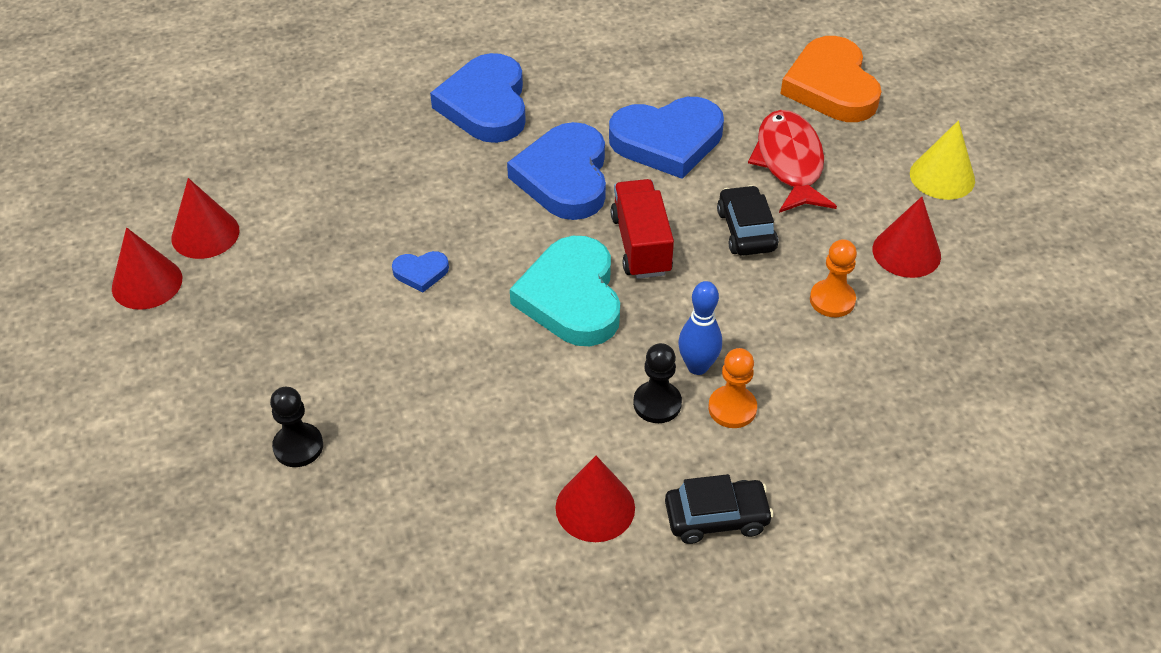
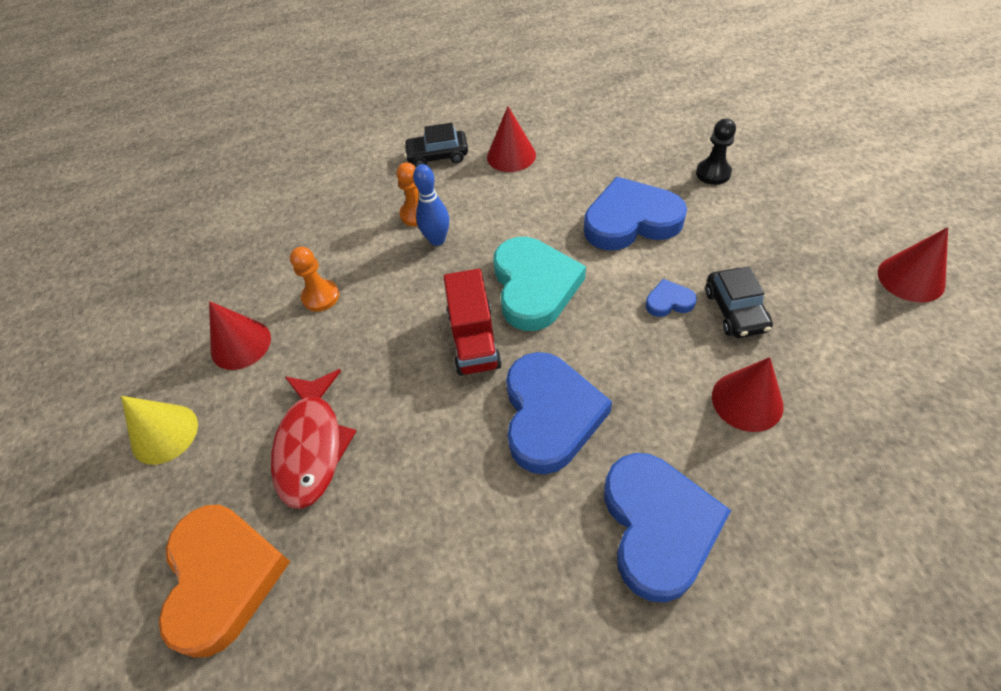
camera: 175 degrees left, 5 degrees up
(205, 234) = (892, 329): red cone -> red cone (747, 401)
(657, 403) = (469, 214): black pawn -> none
(667, 141) = (437, 473): blue heart -> blue heart (631, 220)
(746, 230) = (376, 360): black car -> black car (735, 310)

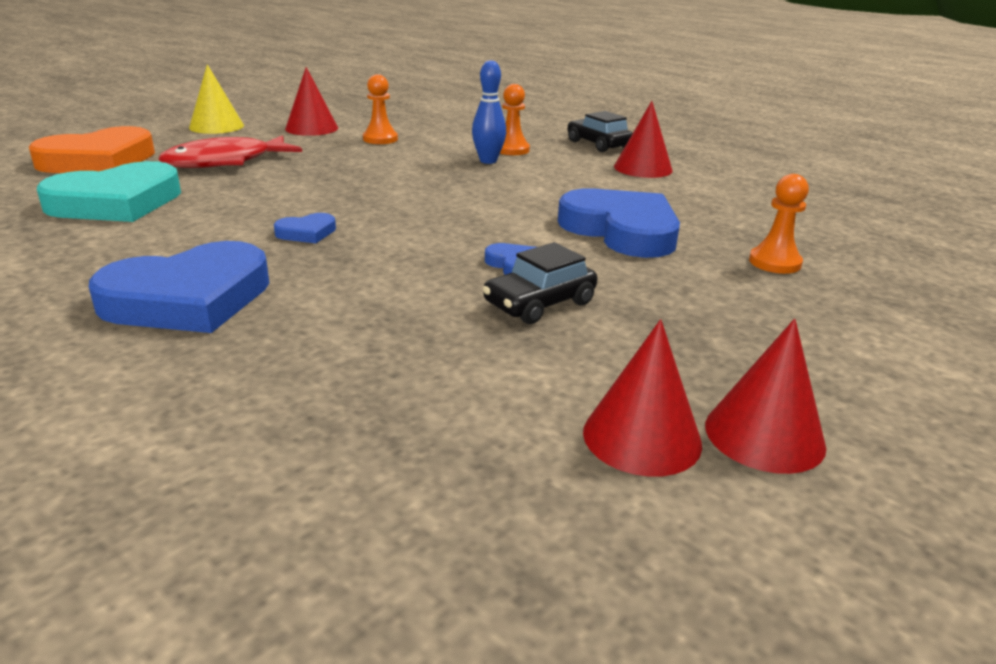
camera: 55 degrees right, 25 degrees down
(474, 339) = (378, 191): red truck -> none
(534, 286) = (469, 203): turquoise heart -> turquoise heart (116, 202)
(550, 415) = (307, 232): blue heart -> blue heart, size x0.44
(713, 173) = (774, 262): black pawn -> orange pawn
(747, 401) = (395, 326): red cone -> red cone (642, 437)

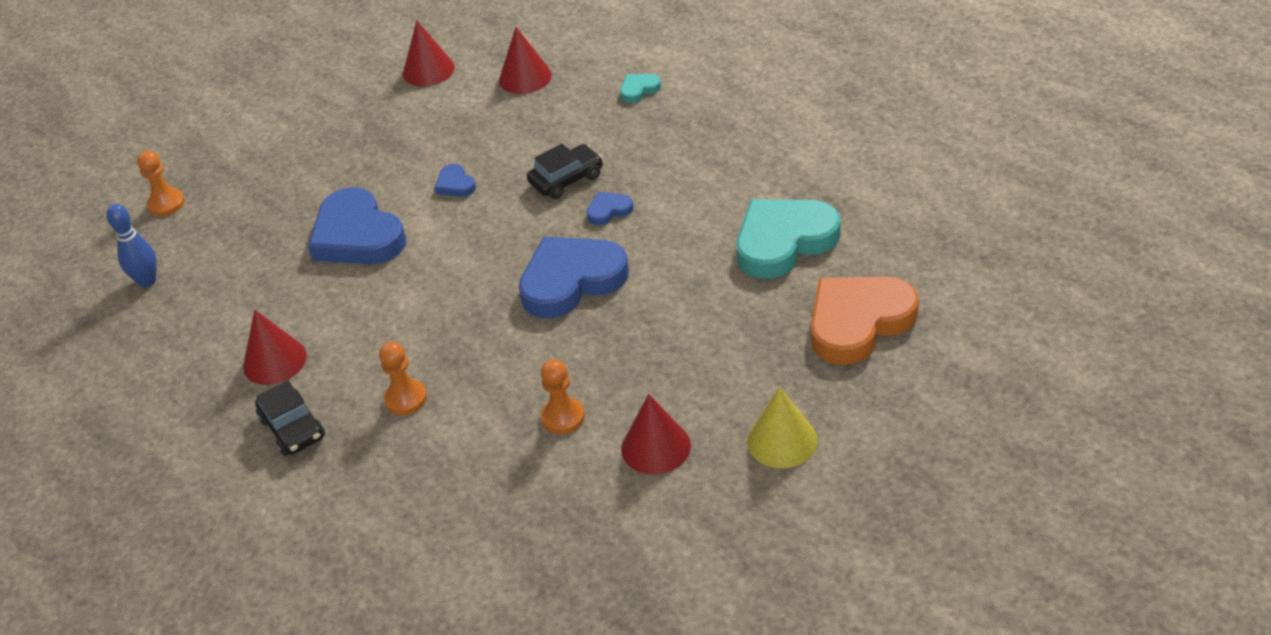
camera: 170 degrees left, 15 degrees up
(189, 298) = (665, 135): blue heart -> blue heart (571, 280)
(195, 366) = (639, 90): none -> turquoise heart
(225, 162) = (724, 331): red fish -> none
(488, 161) = (440, 363): blue bowling pin -> blue bowling pin (147, 281)
(539, 303) = (449, 148): black car -> black car (566, 179)
(764, 435) = (373, 75): red cone -> red cone (525, 77)
(774, 262) = (266, 203): orange pawn -> orange pawn (166, 204)

